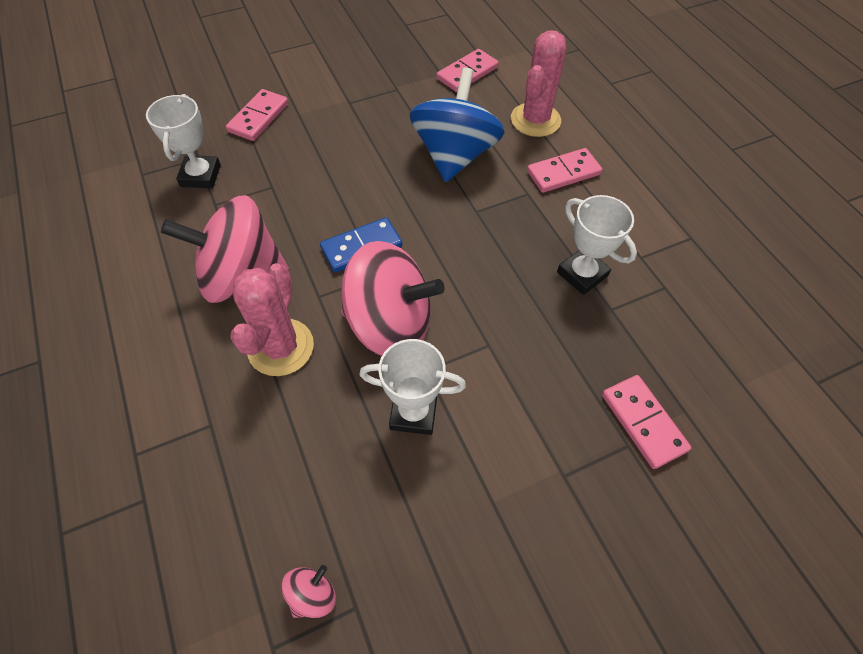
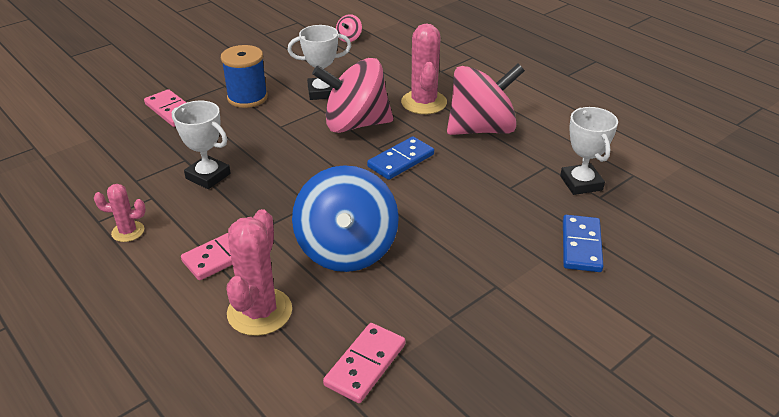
camera: 165 degrees right, 20 degrees down
(258, 117) = (581, 246): pink domino -> blue domino
(529, 428) = (247, 97): none -> blue spool
(657, 217) = (128, 231): none -> pink cactus

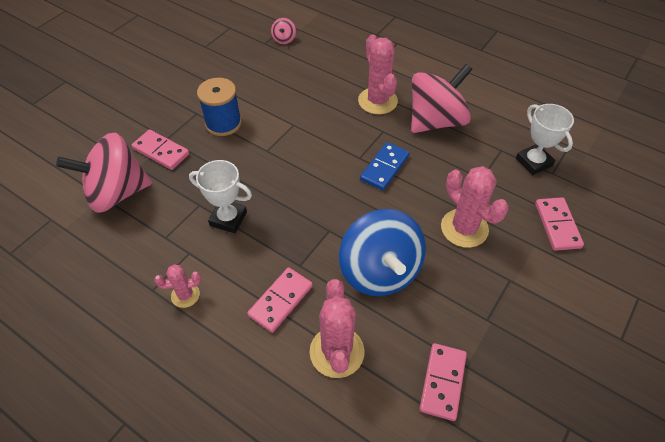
camera: 15 degrees left, 15 degrees up
(322, 92) = (287, 105): white trophy -> none
(355, 124) = (330, 136): pink spinning top -> pink spinning top (117, 193)
(465, 229) = (464, 228): none -> pink cactus
(581, 246) = (557, 225): blue domino -> pink domino

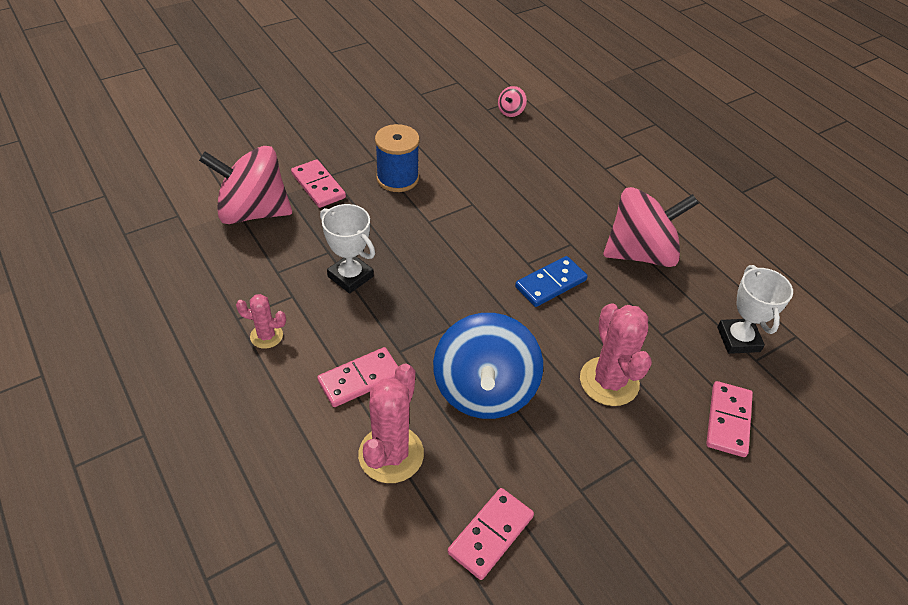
camera: 20 degrees right, 5 degrees down
(377, 101) = (582, 209): pink cactus -> none

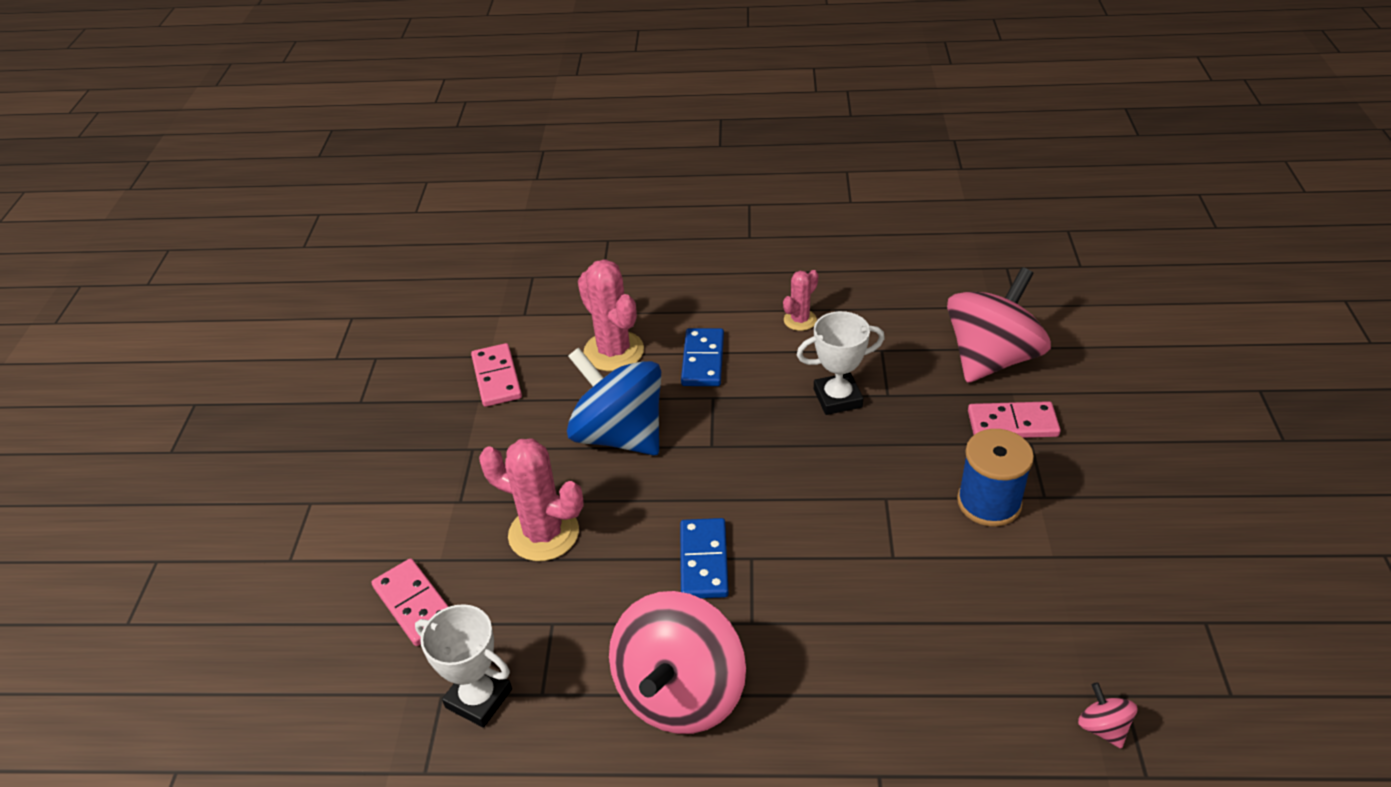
camera: 130 degrees right, 5 degrees down
(360, 379) = (703, 360): pink domino -> blue domino

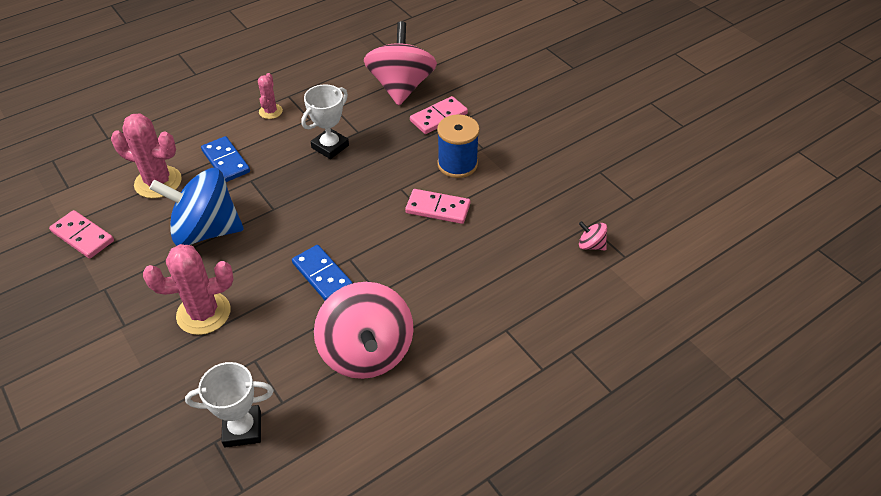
camera: 40 degrees left, 5 degrees up
(414, 604) = (147, 403): pink domino -> pink domino (438, 208)

